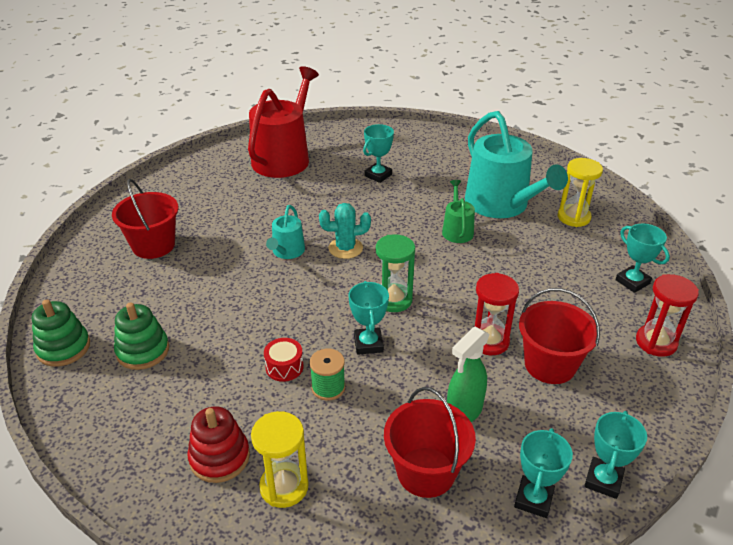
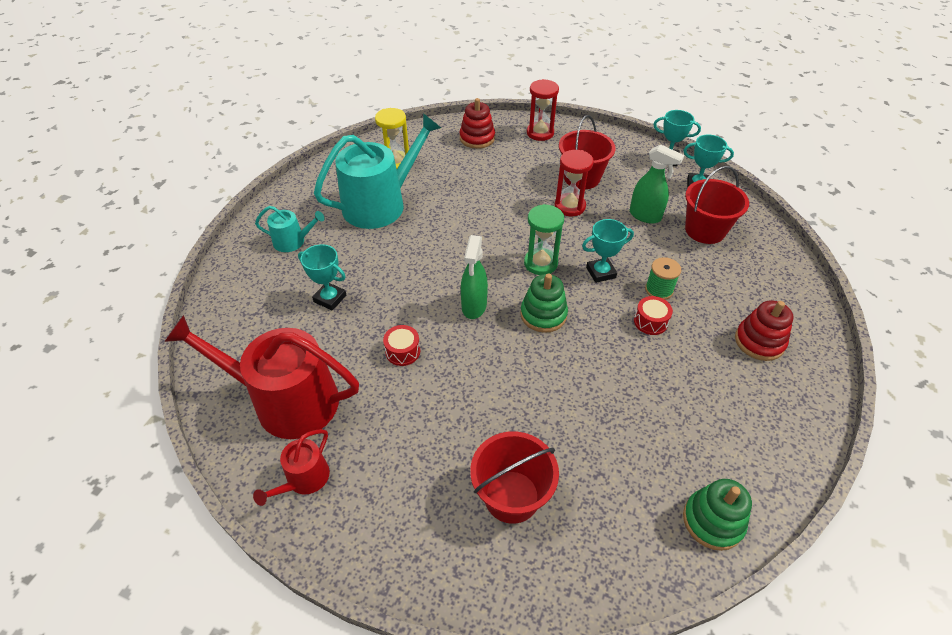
camera: 100 degrees left, 10 degrees up
(143, 351) = (681, 439): green stacking toy -> green stacking toy (543, 315)
(219, 164) = (304, 480): none -> red watering can
(284, 487) = (759, 298): yellow hourglass -> none
(287, 252) = (491, 354): turquoise watering can -> turquoise watering can (293, 241)
(308, 207) = (403, 351): none -> red drum
(345, 248) = (474, 306): turquoise cactus -> green spray bottle
(457, 230) = (427, 231): green watering can -> none
(632, 282) = (477, 138): turquoise trophy -> red stacking toy

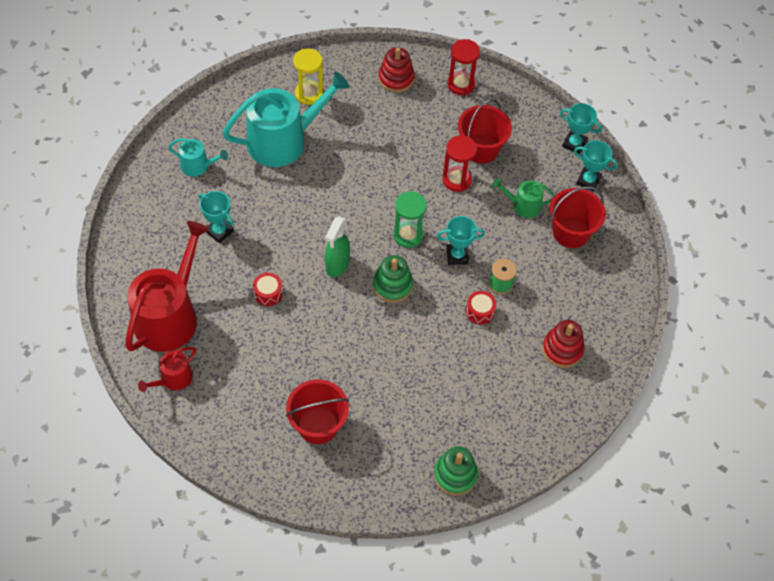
camera: 10 degrees right, 10 degrees up
(286, 401) = (170, 315): red watering can -> red watering can turned 90 degrees clockwise
(645, 216) = (522, 205): green spray bottle -> green watering can

